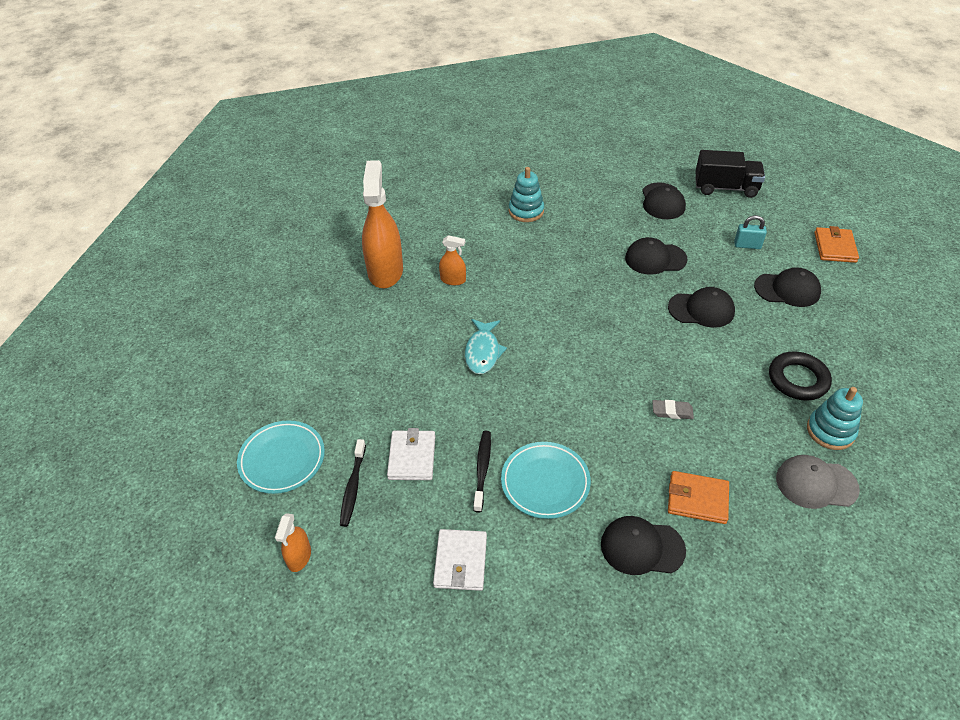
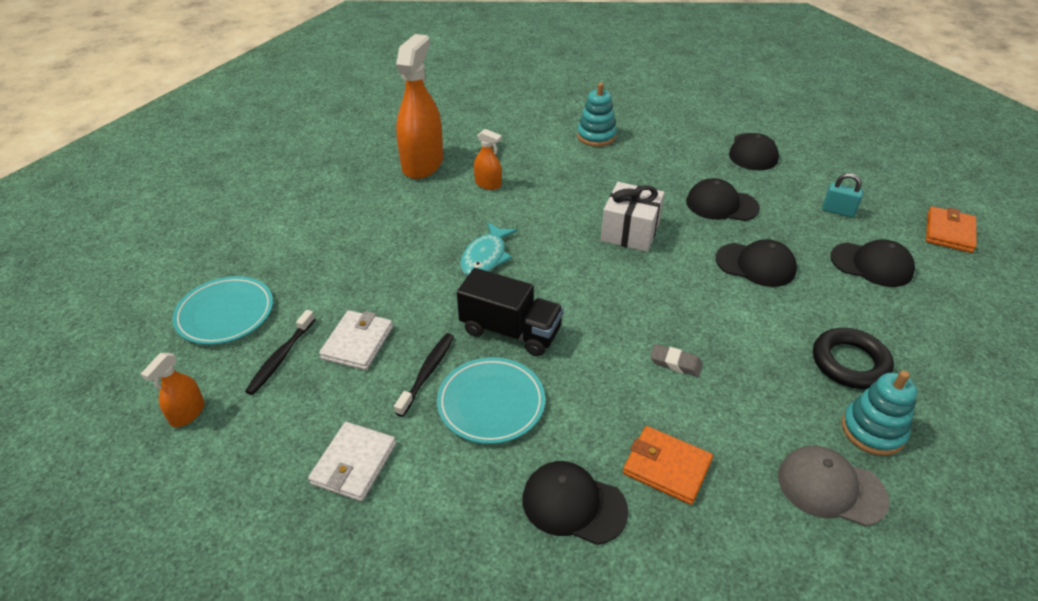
camera: 15 degrees right, 5 degrees down
(592, 301) = (630, 232): none -> white gift
(725, 188) = (833, 151): black truck -> black truck (510, 331)

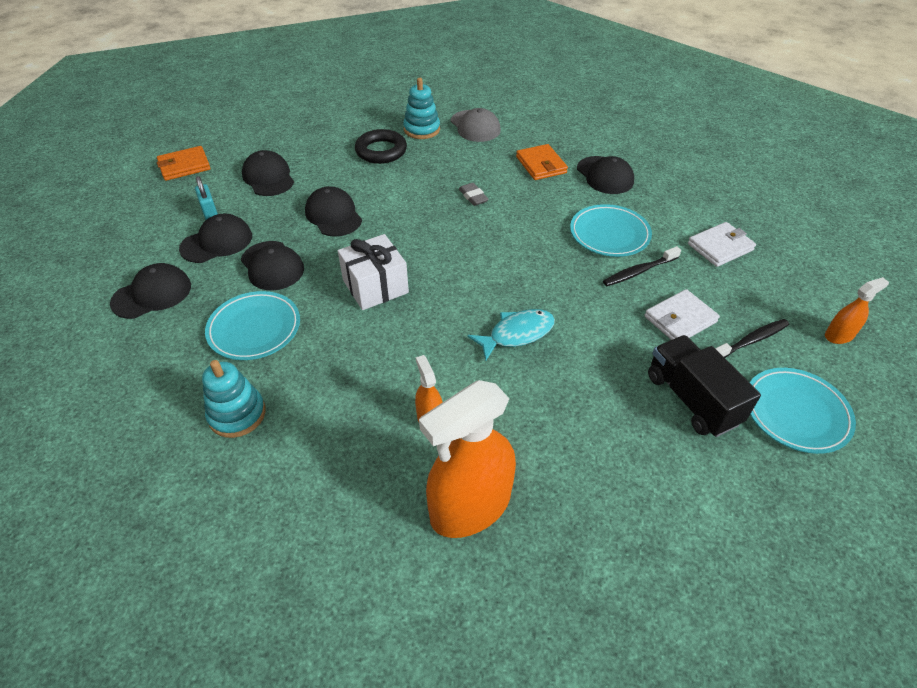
camera: 140 degrees left, 5 degrees up
(510, 331) = (556, 266): black truck -> black truck (691, 399)
(660, 169) = (254, 329): none -> turquoise plate
(788, 197) = (217, 242): none -> black cap

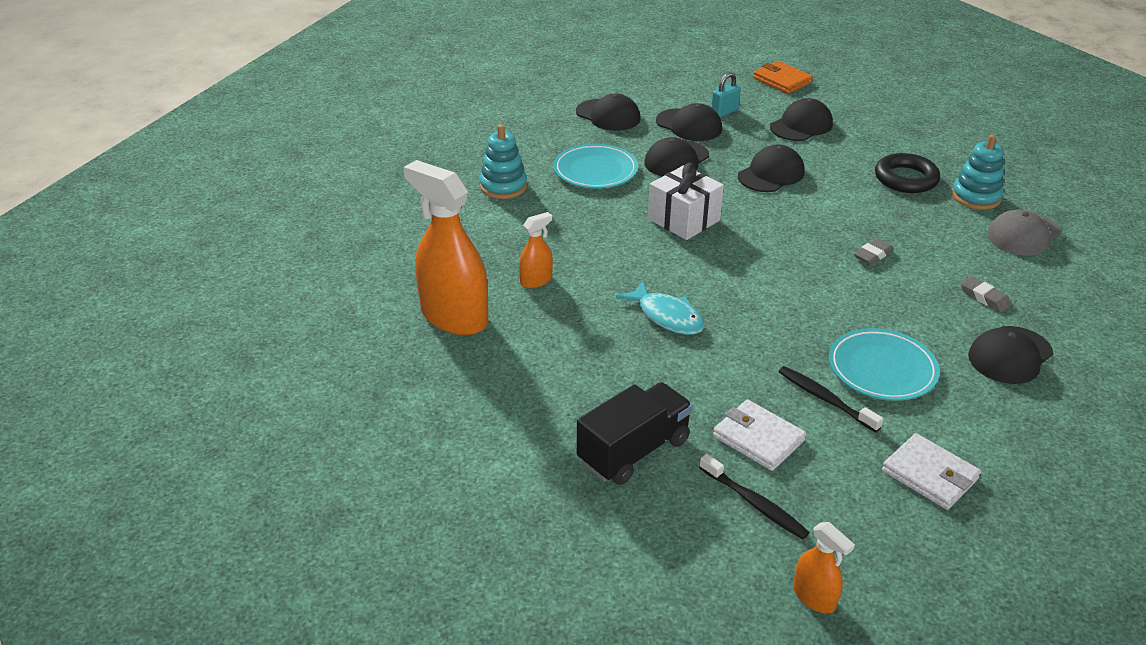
camera: 75 degrees right, 10 degrees down
(541, 165) = (984, 297): orange wallet -> grey eraser
(796, 413) = (651, 542): turquoise plate -> none

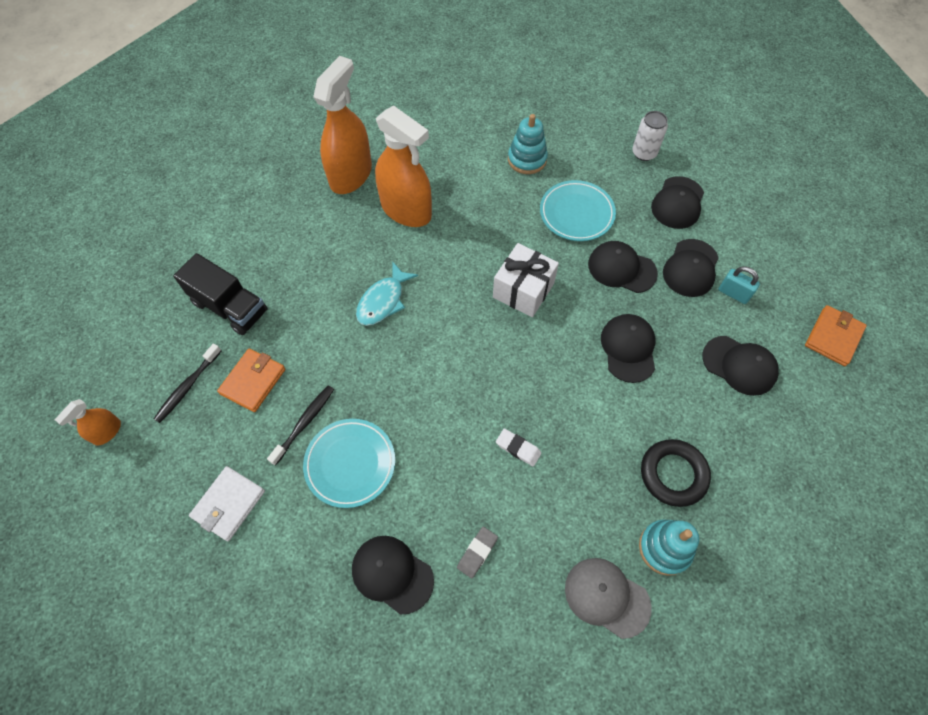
camera: 75 degrees right, 25 degrees up
(534, 119) = (644, 153): none -> white can
(536, 280) = (406, 210): orange spray bottle -> orange spray bottle, size x2.14
(758, 438) = (253, 381): white wallet -> orange wallet
(771, 174) = (628, 348): black cap -> black cap turned 120 degrees counterclockwise
(873, 255) = (518, 448): grey eraser -> white eraser

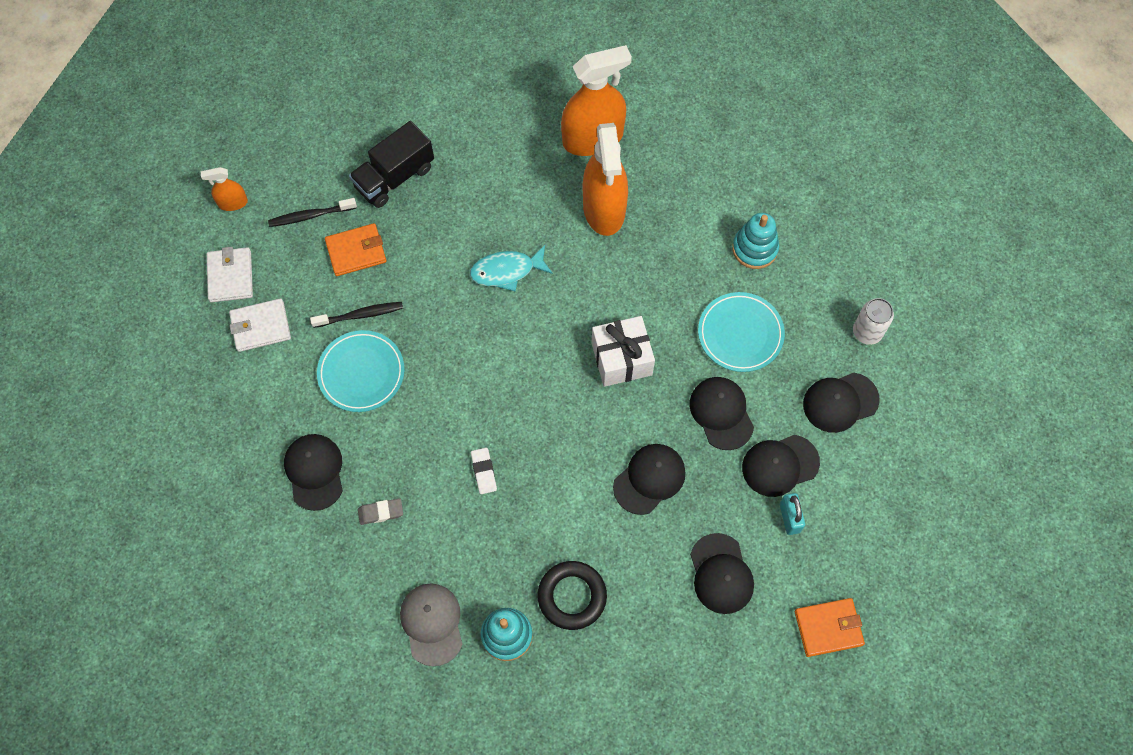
camera: 45 degrees right, 5 degrees up
(161, 489) = (230, 276): none -> white wallet
(230, 307) = (394, 177): black truck -> black truck turned 60 degrees clockwise

